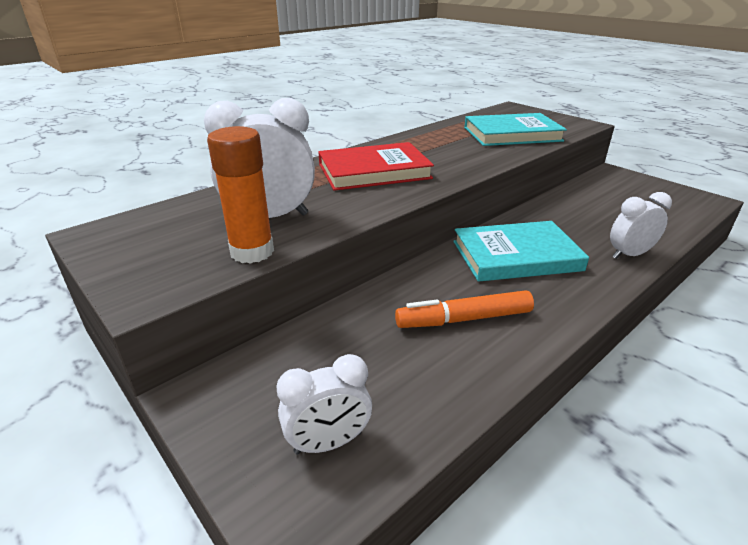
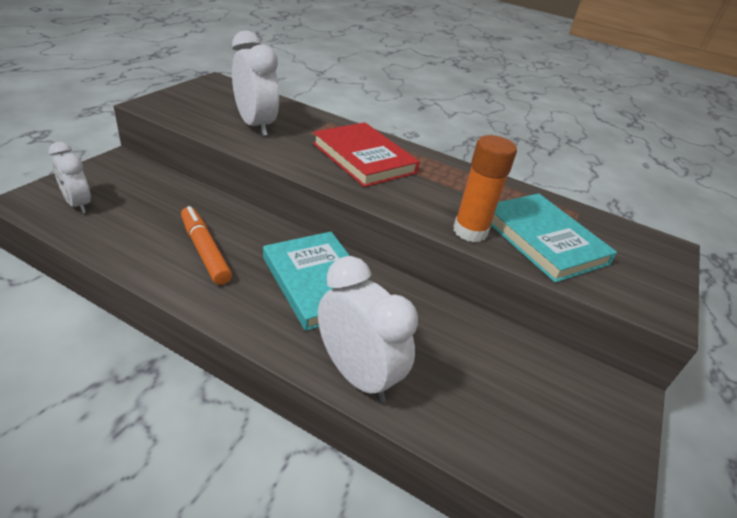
camera: 65 degrees right, 5 degrees up
(252, 252) = (204, 125): orange glue stick -> orange glue stick (470, 231)
(629, 254) = (357, 374): white clock -> white clock, size x1.58

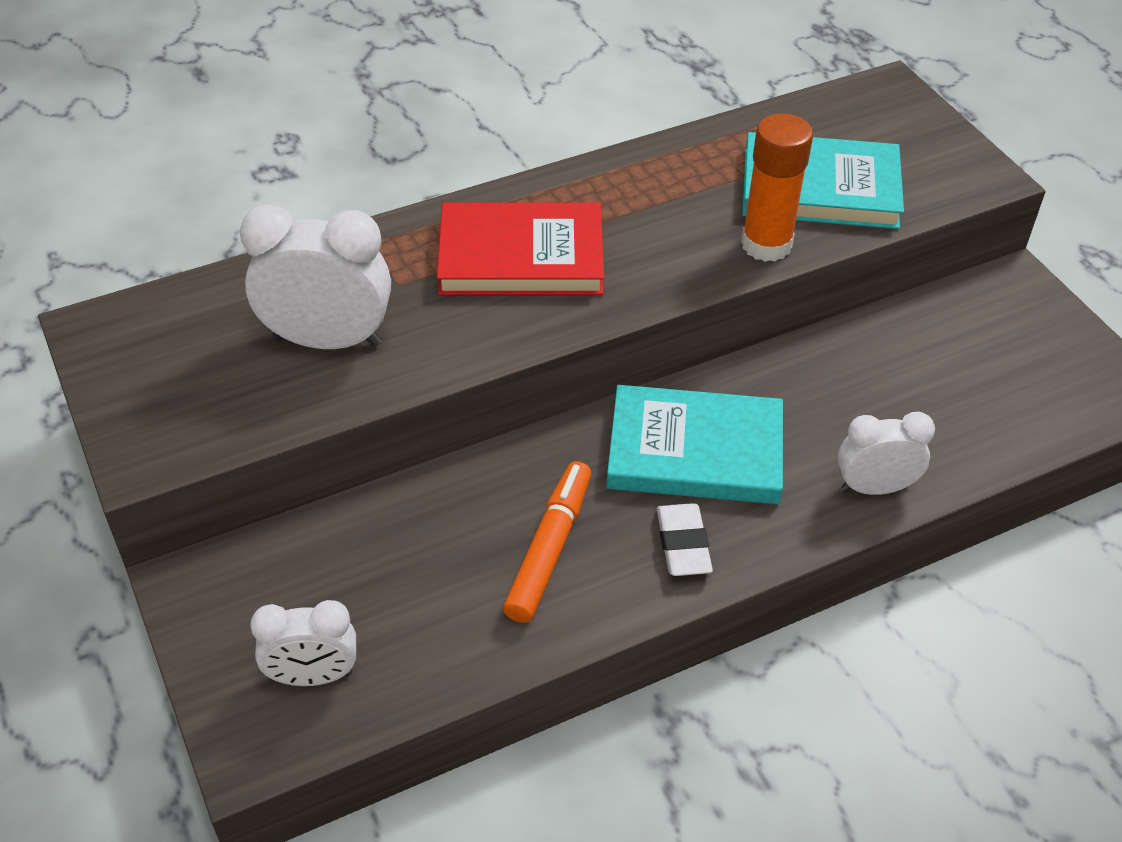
camera: 50 degrees left, 10 degrees up
(205, 251) = (550, 549): orange marker -> orange marker turned 105 degrees clockwise
(242, 299) = (683, 544): none -> white eraser
(357, 374) = (874, 488): white clock -> white clock, size x0.63

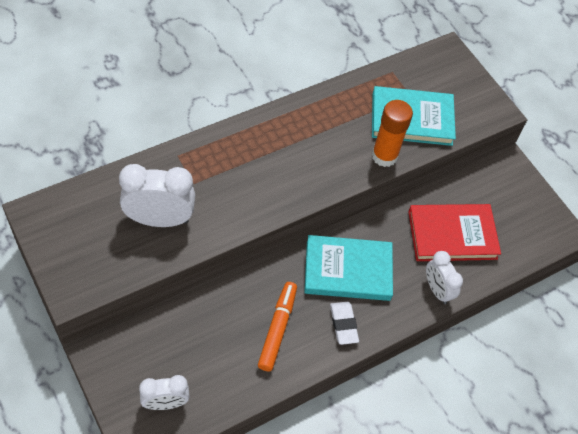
camera: 10 degrees left, 10 degrees up
(521, 257) = (257, 165): red book -> red book (452, 235)
(874, 488) = (437, 290): white clock -> white clock turned 105 degrees counterclockwise

